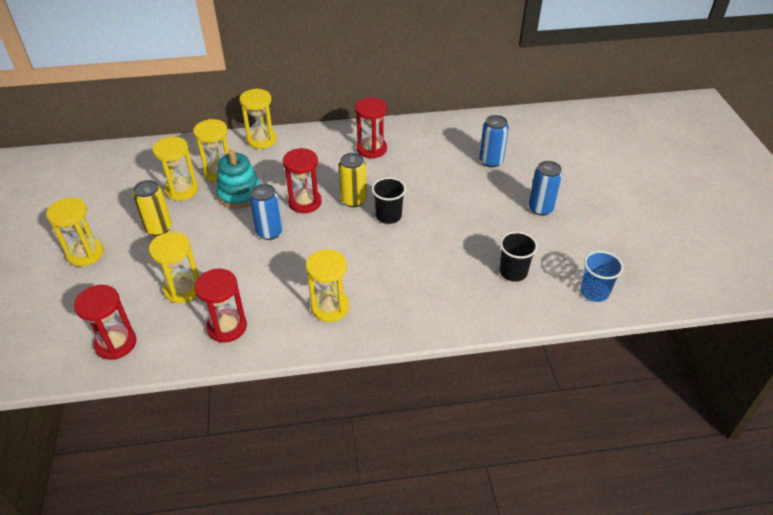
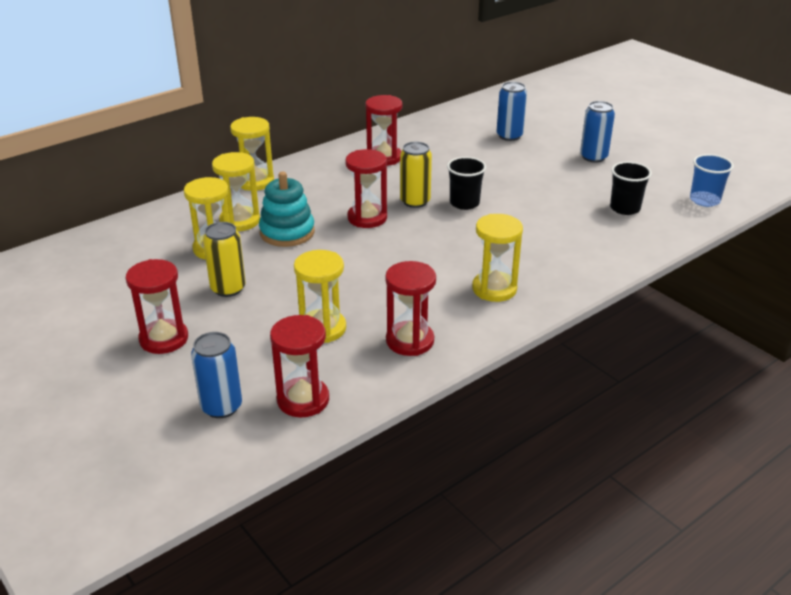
camera: 30 degrees left, 10 degrees down
(85, 254) = (164, 339): yellow hourglass -> red hourglass
(269, 232) = (359, 252): blue can -> blue can (221, 407)

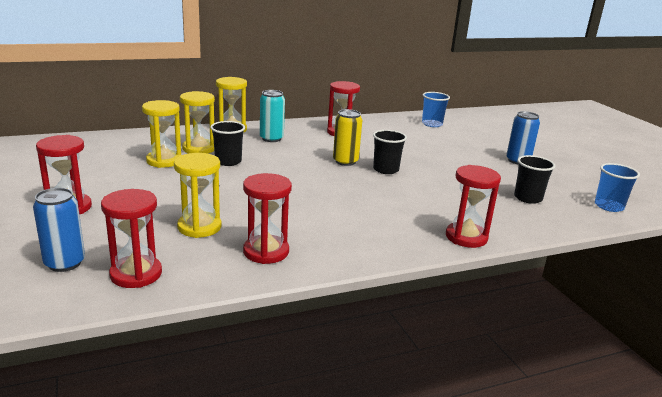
camera: 15 degrees right, 10 degrees down
(228, 288) = (150, 186): yellow can -> none
(287, 232) = (228, 161): turquoise stacking toy -> black cup
(311, 186) = (271, 138): none -> turquoise can
(367, 218) = (298, 164): red hourglass -> red hourglass (466, 237)
(477, 120) = (432, 124): none -> blue cup
(494, 289) = (370, 230): yellow hourglass -> none
(509, 136) = (452, 137): blue can -> none

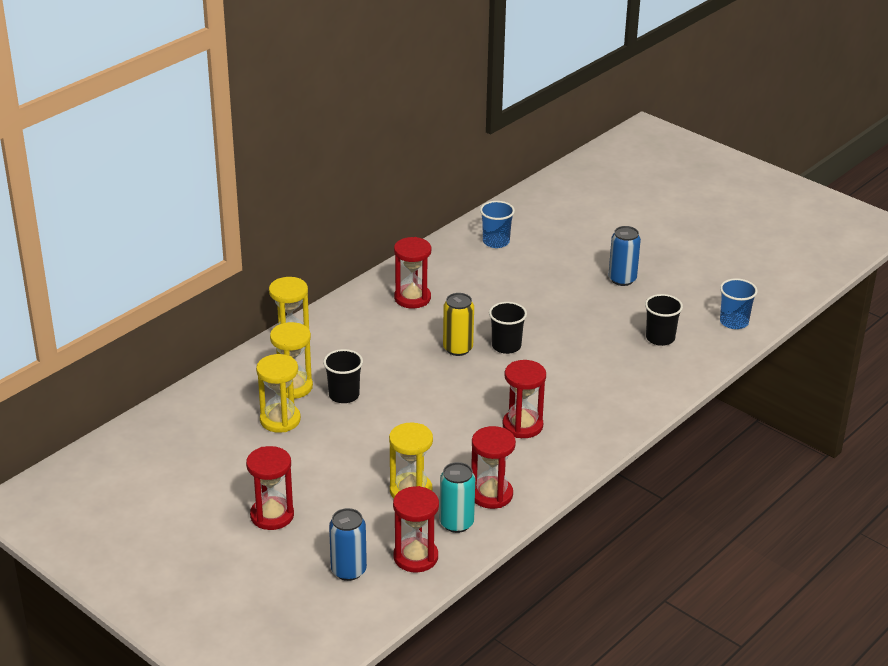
camera: 25 degrees left, 10 degrees up
(271, 138) = (349, 339): turquoise can -> turquoise can (456, 523)
(466, 237) = (636, 413): red hourglass -> red hourglass (522, 426)

